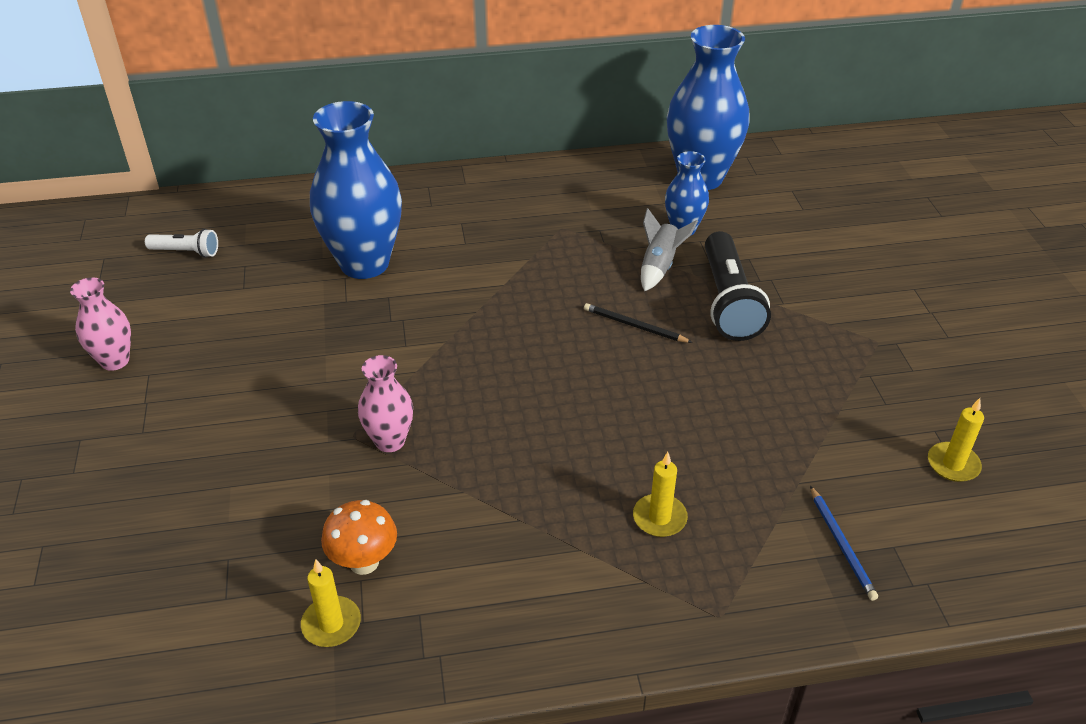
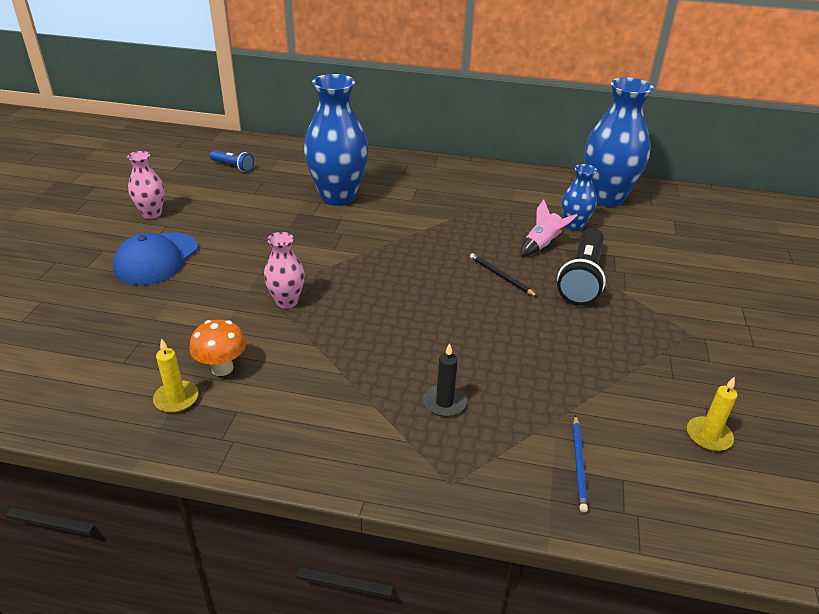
camera: 20 degrees right, 5 degrees down
(169, 430) = (156, 259): none -> blue cap
(186, 252) = (233, 166): white flashlight -> blue flashlight
(659, 266) = (542, 245): grey rocket -> pink rocket
(659, 518) = (444, 402): yellow candle -> black candle

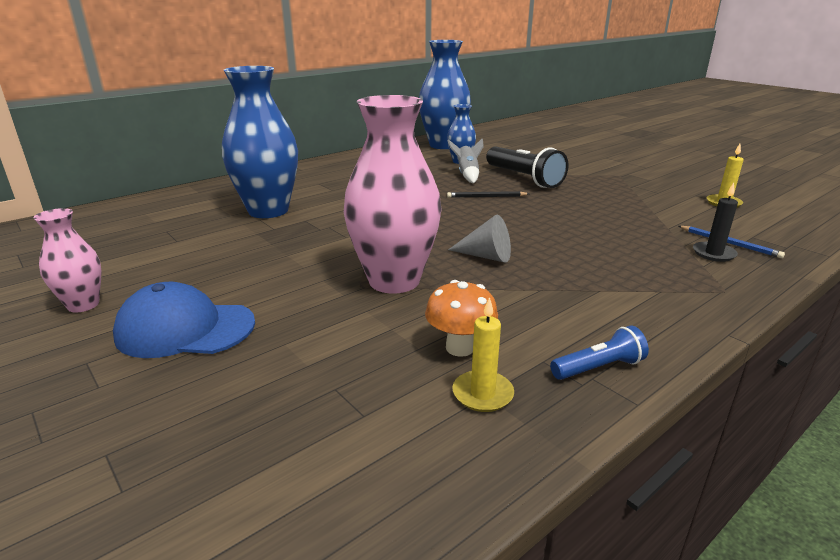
camera: 50 degrees left, 10 degrees down
(156, 259) = (185, 329): blue cap -> blue cap turned 120 degrees clockwise
(233, 166) = (103, 235): blue flashlight -> blue flashlight (599, 368)
(287, 301) = (394, 281): pink vase -> pink vase, size x1.95
(373, 325) = (486, 256): none -> grey cone
(444, 402) = (622, 262): black candle -> black candle (713, 253)
(542, 245) = (467, 175): pink rocket -> grey rocket

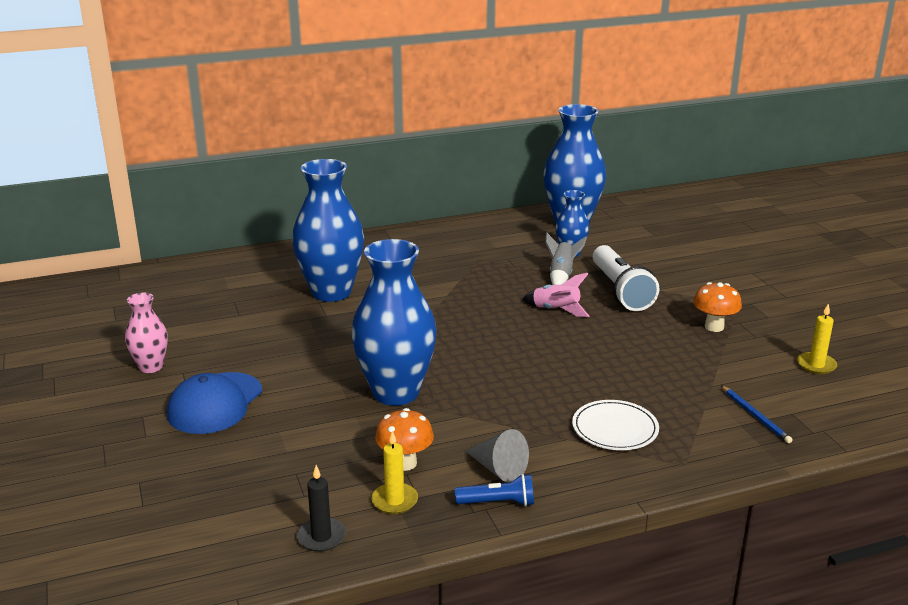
camera: 20 degrees right, 0 degrees up
(185, 329) = (215, 403): blue cap -> blue cap turned 90 degrees counterclockwise
(394, 281) = (396, 392): pink vase -> blue vase
(486, 197) = (556, 310): black pencil -> pink rocket
(486, 256) = (495, 383): grey cone -> grey cone (498, 469)
(524, 178) = (620, 291): black flashlight -> white flashlight
(620, 190) = (714, 327): none -> orange mushroom
(632, 273) = (615, 428): none -> white plate
(713, 253) = (723, 424): black candle -> black candle (321, 537)

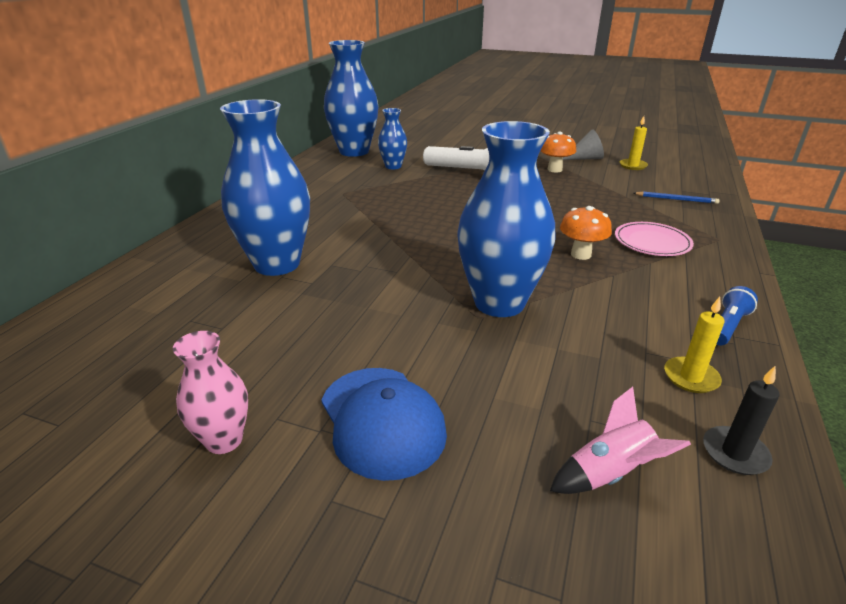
camera: 50 degrees left, 5 degrees up
(405, 463) = (627, 345): orange mushroom -> orange mushroom (581, 254)
(498, 469) = (673, 305): grey cone -> grey cone (586, 158)
(556, 310) = (463, 198): pink rocket -> pink rocket (609, 473)
(561, 275) = (418, 180): grey rocket -> none
(615, 428) = (652, 242): white plate -> pink plate

